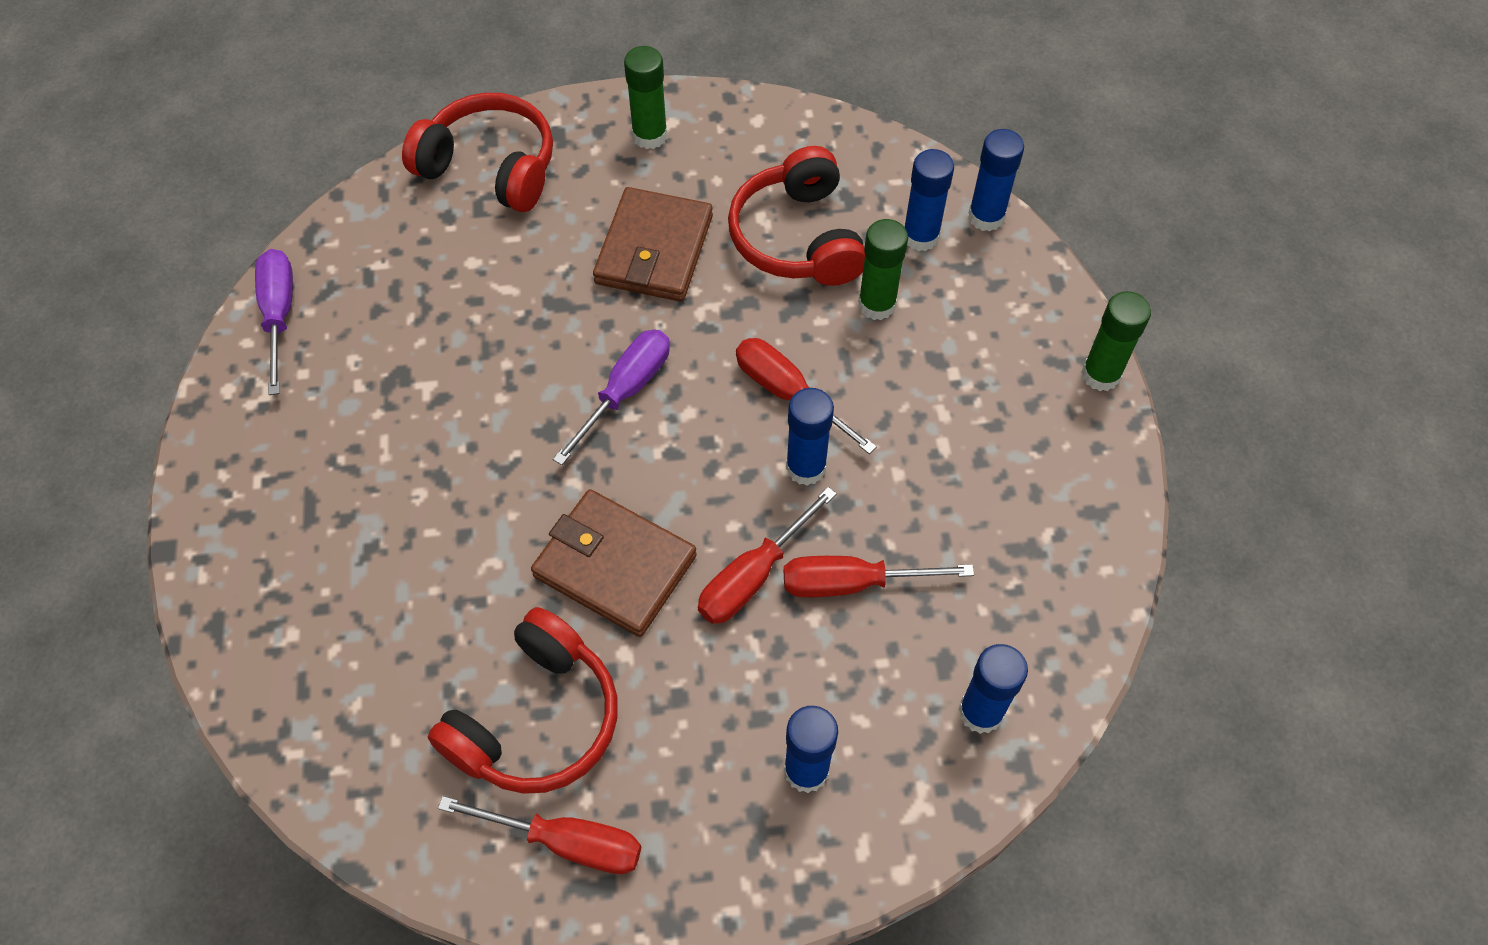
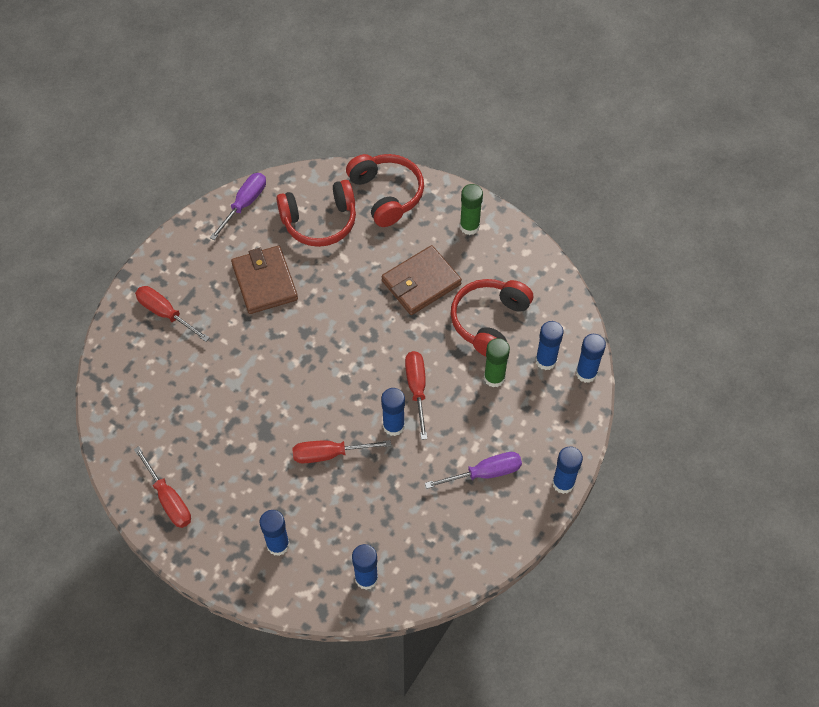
camera: 40 degrees right, 0 degrees up
(536, 719) = (198, 445): red headphones -> red headphones (320, 221)
(615, 566) = (280, 408): brown wallet -> brown wallet (265, 282)
(626, 391) = (351, 338): purple screwdriver -> purple screwdriver (485, 473)
(852, 583) = (365, 488): red screwdriver -> red screwdriver (165, 313)
(1100, 374) = (563, 483): green glue stick -> blue glue stick

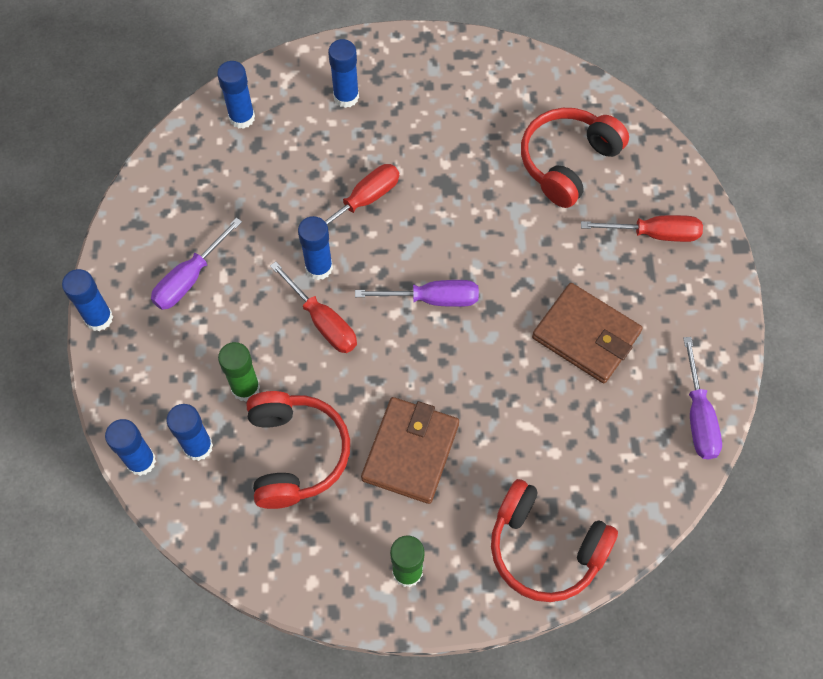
camera: 145 degrees right, 5 degrees up
(169, 499) = (479, 74): red screwdriver -> none
(320, 221) = (592, 453): red headphones -> red headphones (567, 162)
(337, 360) = (432, 299): none -> purple screwdriver

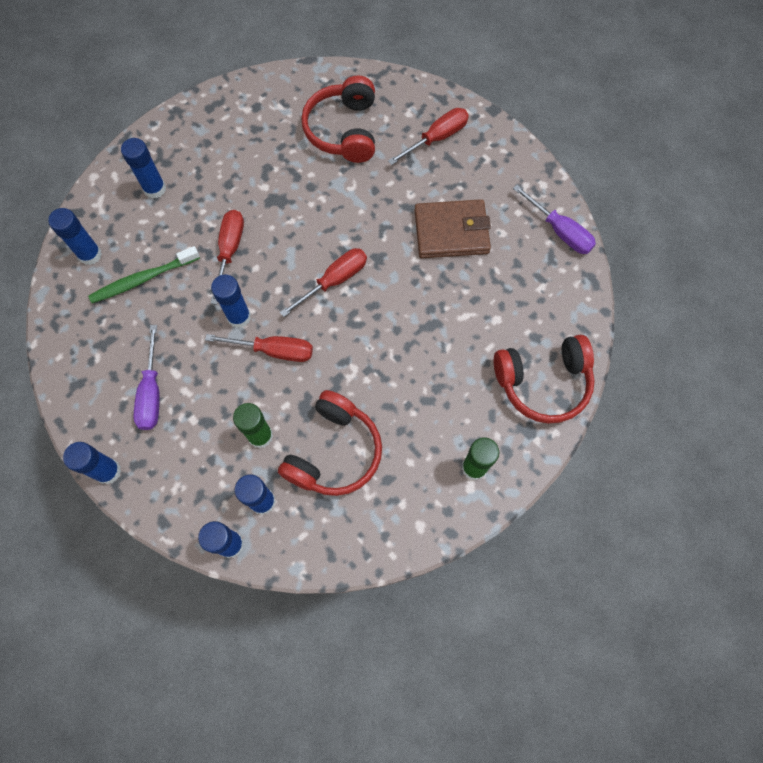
camera: 40 degrees left, 5 degrees up
(267, 172) = (143, 279): none -> green toothbrush
(295, 454) = (334, 452): red headphones -> red headphones turned 75 degrees clockwise
(410, 452) = (408, 390): brown wallet -> none
(432, 299) = (334, 280): purple screwdriver -> red screwdriver

